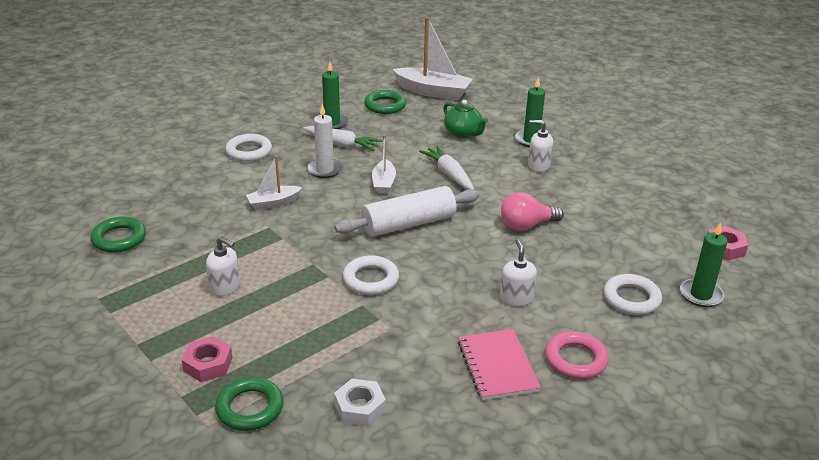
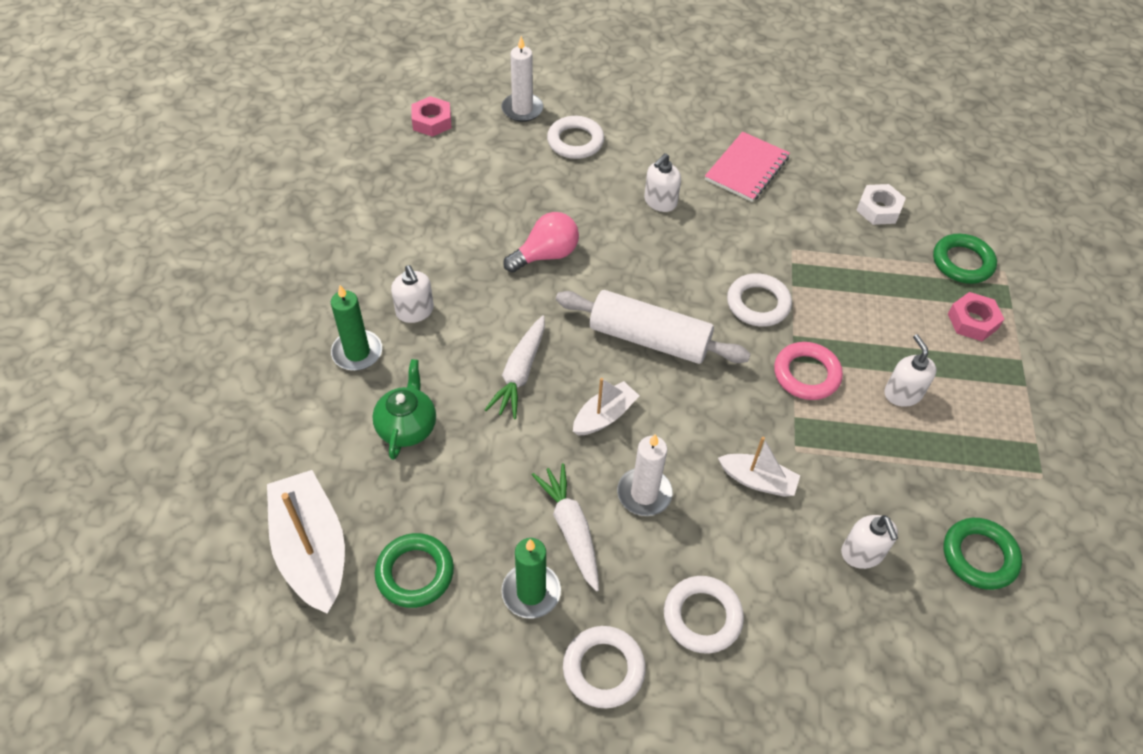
camera: 135 degrees left, 20 degrees up
(189, 207) = (862, 553): none -> white soap dispenser
(274, 122) = (603, 669): none -> white ring
(526, 225) = (546, 255): pink light bulb -> pink light bulb turned 60 degrees counterclockwise
(575, 359) = (685, 136): pink ring -> pink ring (806, 374)
(701, 295) = (522, 109): green candle -> white candle

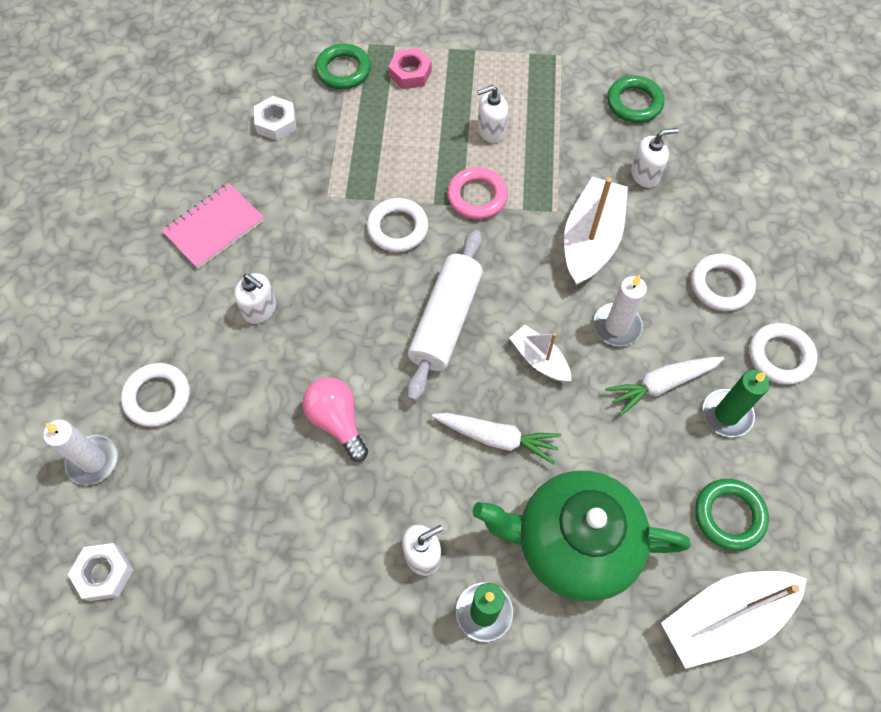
camera: 90 degrees left, 10 degrees up
(407, 426) = (573, 544): green teapot -> green teapot, size x1.94
(432, 121) = (104, 573): pink nut -> white nut
(747, 169) = (214, 227): pink notebook -> pink notebook turned 75 degrees counterclockwise
(757, 480) = (591, 240): white boat -> white boat, size x1.80

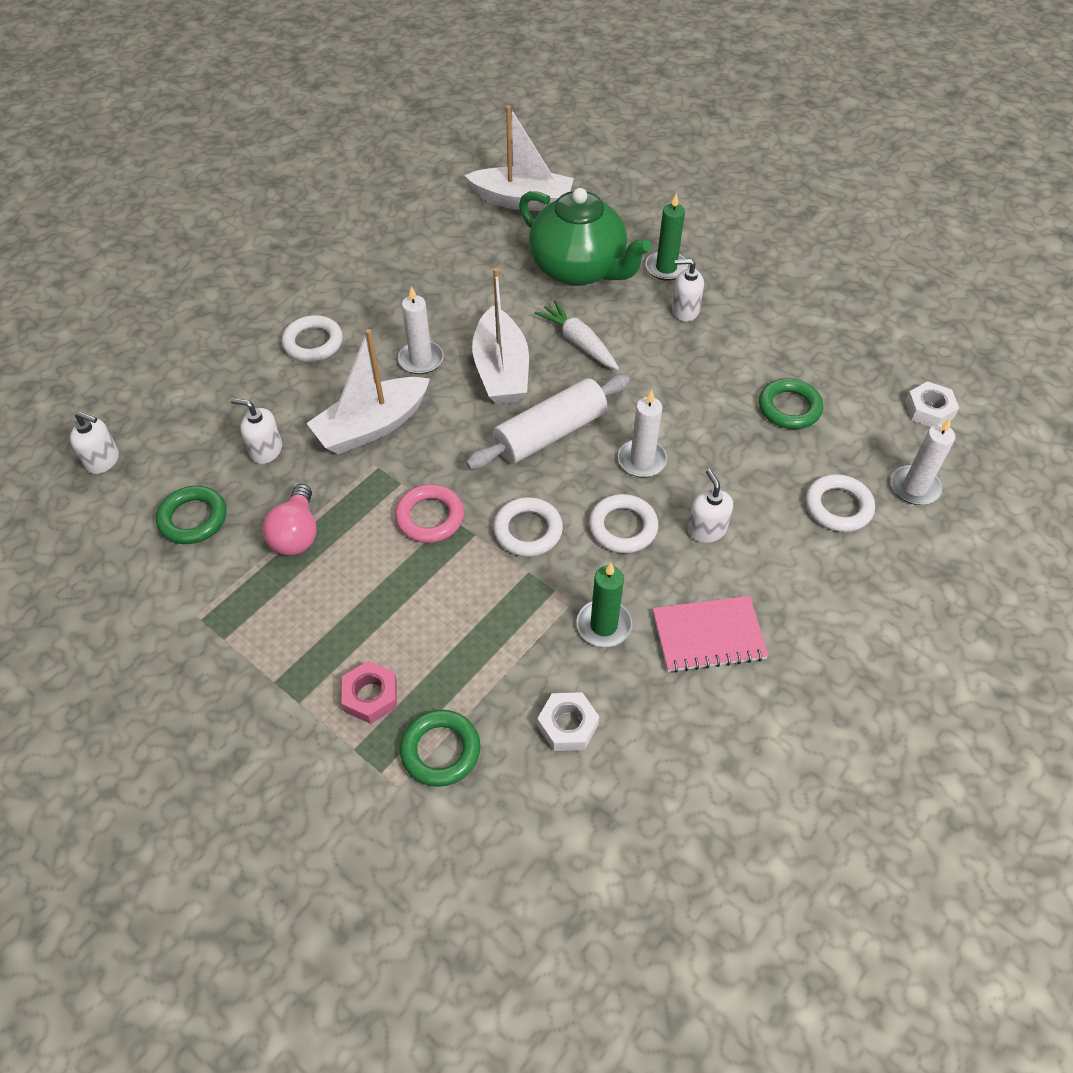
camera: 145 degrees left, 10 degrees down
(337, 421) = (692, 412): pink light bulb -> pink light bulb (296, 534)
(351, 342) = (642, 460): none -> white candle
(491, 131) = (354, 574): white soap dispenser -> white soap dispenser (103, 460)
(539, 359) = (501, 370): white boat -> white boat, size x1.80
(661, 384) = (430, 312): white carrot -> none
(727, 414) = (406, 276): green candle -> green candle (603, 625)
(729, 515) = (467, 234): green ring -> green ring (789, 408)
(780, 356) = (330, 285): white ring -> white ring (623, 527)

